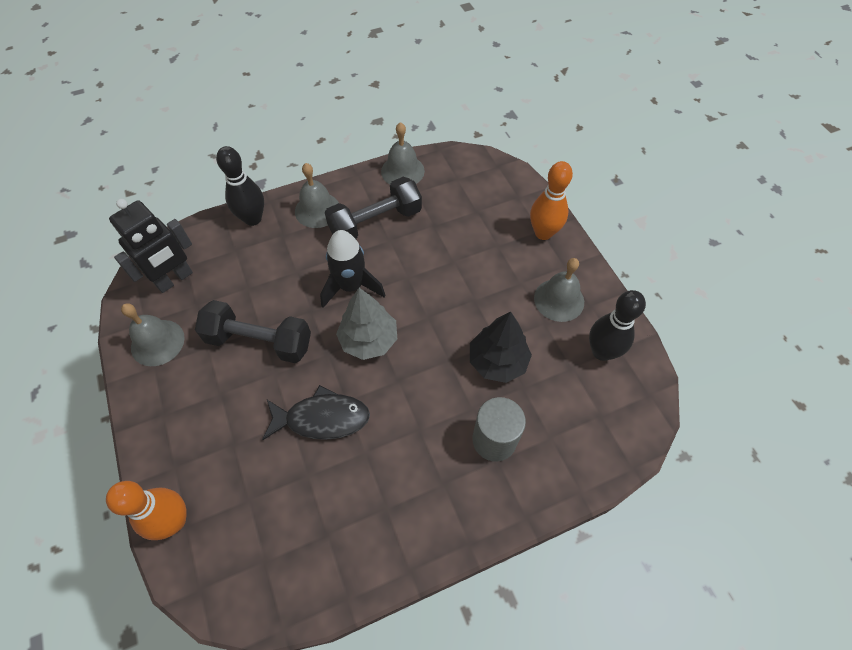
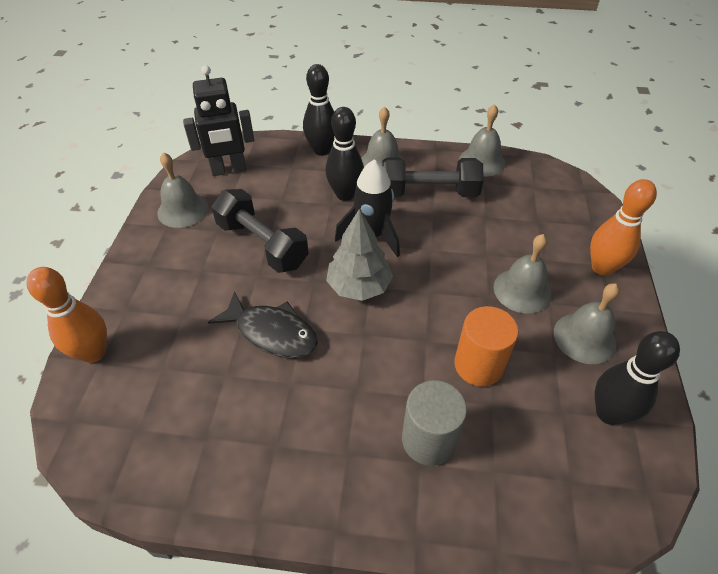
camera: 30 degrees right, 10 degrees down
(303, 256) = (345, 194): none -> black bowling pin
(496, 281) = (522, 290): none -> grey bell
(497, 361) = (478, 365): black tree -> orange cylinder

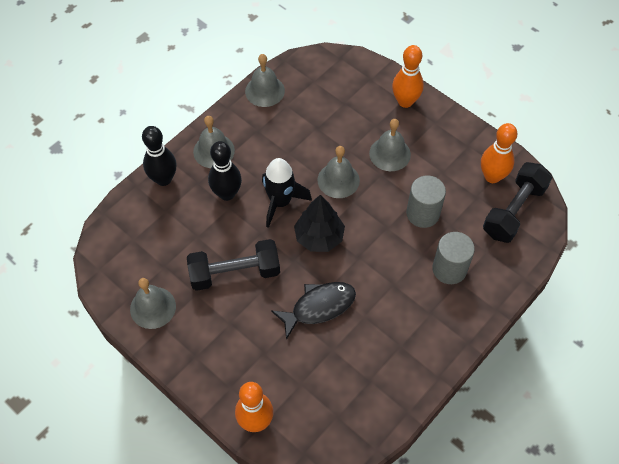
camera: 55 degrees left, 10 degrees up
(229, 170) = (131, 254): black robot -> none
(359, 286) = (319, 237): grey tree -> black tree
(429, 193) = (268, 143): black dumbbell -> black dumbbell (513, 211)
(478, 365) = (422, 213): orange cylinder -> grey cylinder
(584, 338) = (443, 150): grey bell -> grey bell (338, 180)
(609, 413) = (492, 176): black bowling pin -> orange bowling pin

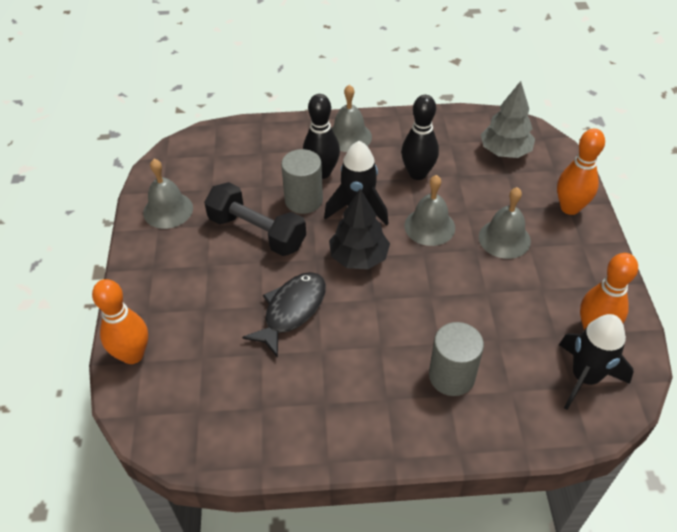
camera: 45 degrees right, 10 degrees down
(163, 179) = (286, 131): black bowling pin -> black bowling pin (417, 173)
(265, 91) = (443, 121): grey bell -> none
(319, 307) = (291, 311): black fish -> black fish turned 75 degrees counterclockwise
(327, 86) = (505, 151): none -> grey tree
(422, 213) = (480, 309): grey cylinder -> grey cylinder (303, 200)
(513, 211) = (584, 377): black dumbbell -> black rocket

